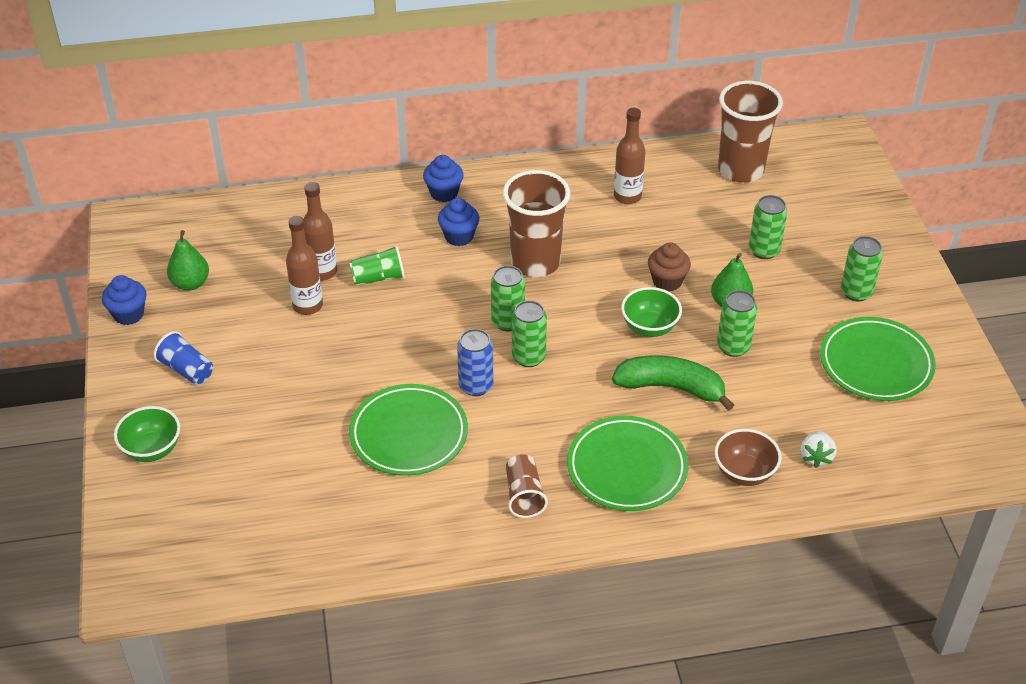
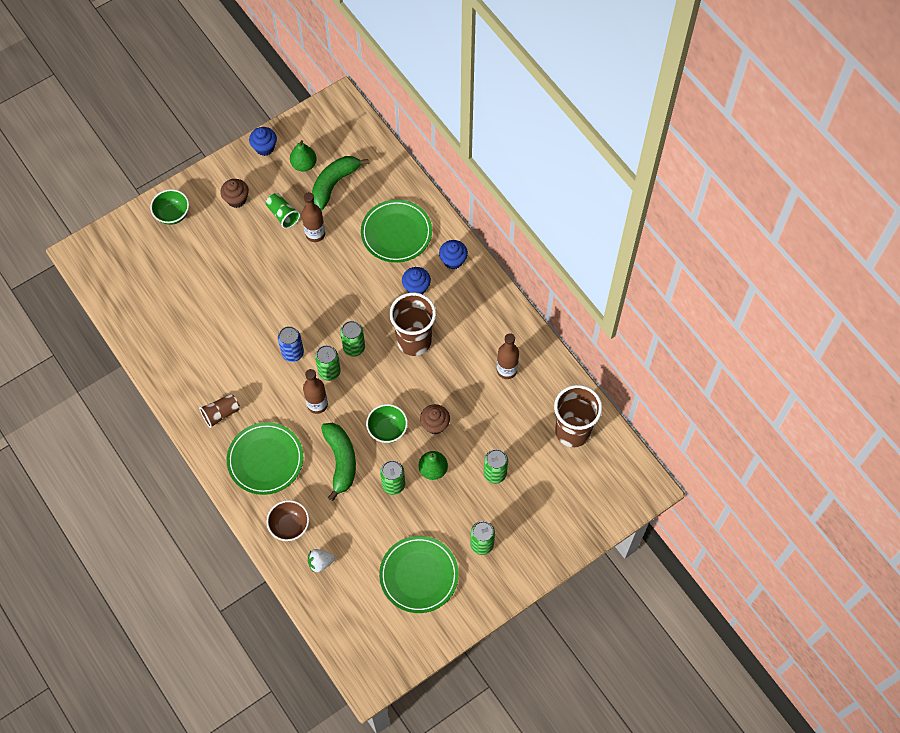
camera: 65 degrees right, 20 degrees up
(186, 370) = (236, 199): blue cup -> brown cupcake
(246, 264) = (334, 184): none -> green banana
(322, 272) = (347, 228): brown bottle -> brown bottle (317, 404)
(378, 278) = (357, 260): green cup -> green cup (283, 215)
(409, 434) = (240, 334): green plate -> green plate (396, 233)

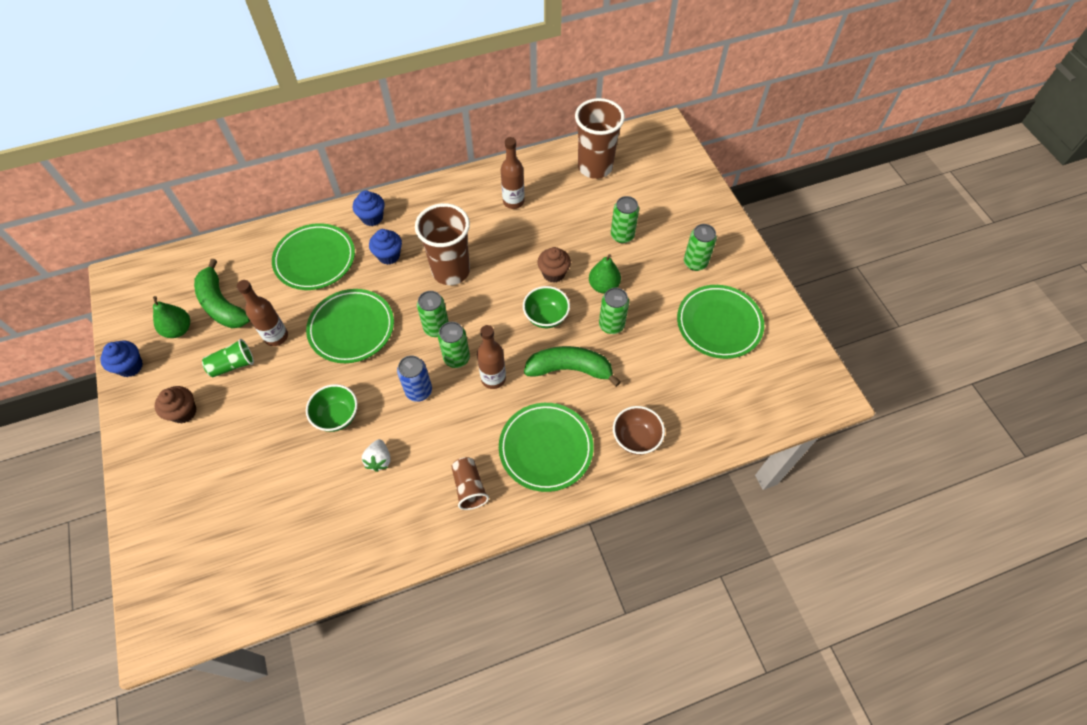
camera: 75 degrees left, 5 degrees down
(172, 214) = (163, 493): green bowl -> green bowl (337, 416)
(320, 562) = (687, 415): white strawberry -> white strawberry (379, 460)
(337, 285) = (351, 328): none -> green plate

